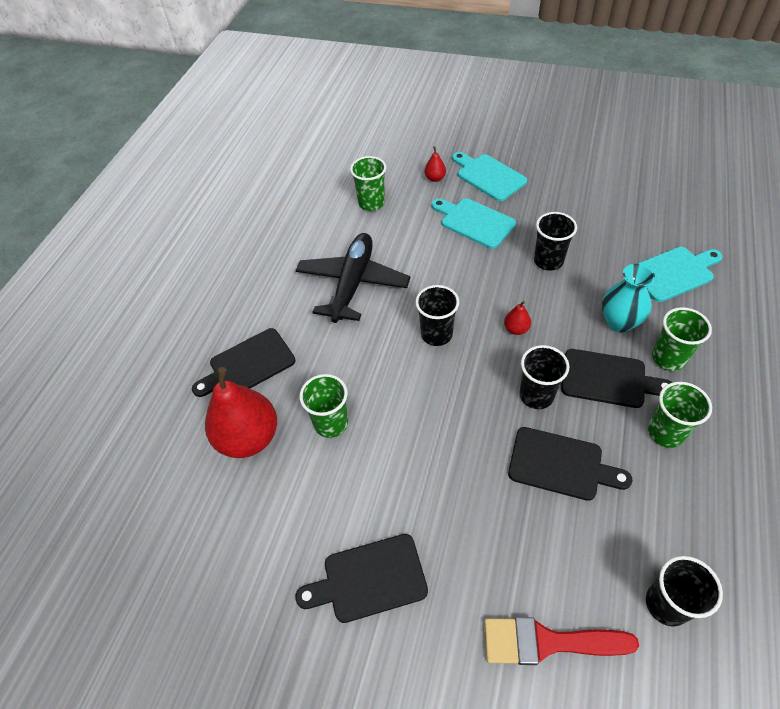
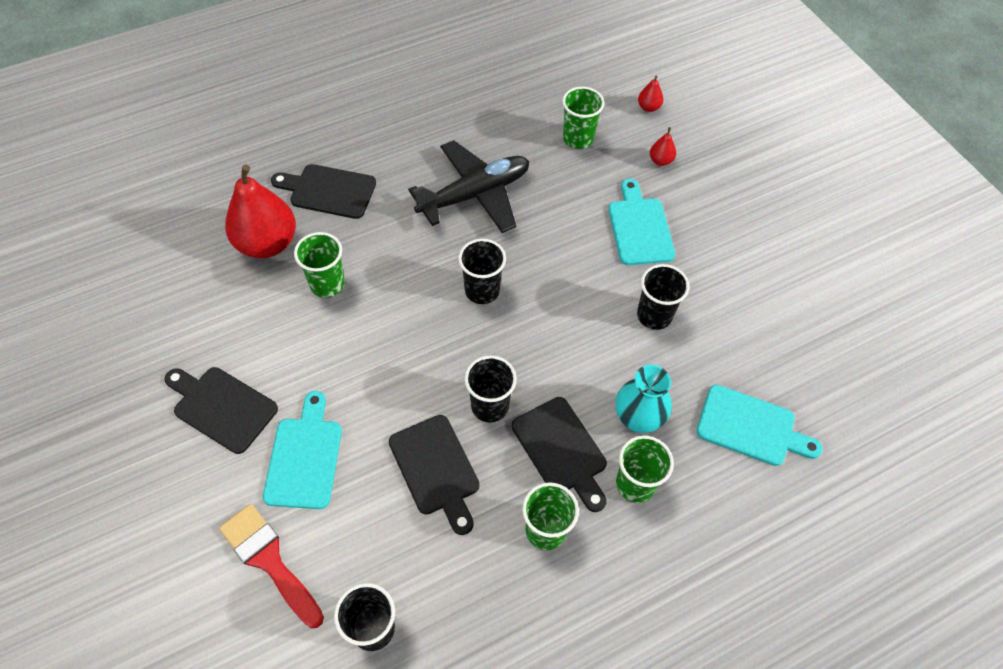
camera: 40 degrees right, 5 degrees up
(488, 176) = (710, 198): turquoise cutting board -> turquoise cutting board (304, 457)
(516, 329) = (547, 344): red pear -> red pear (648, 107)

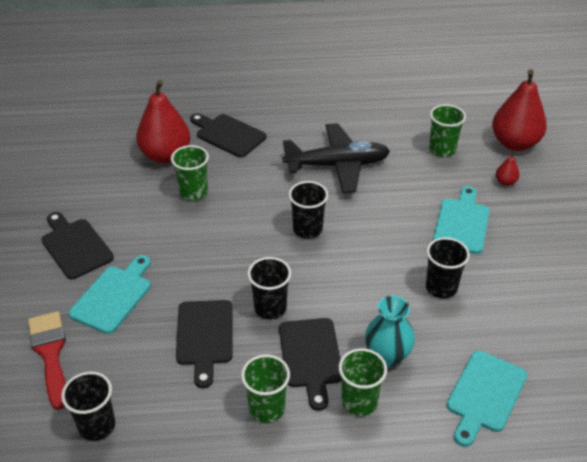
camera: 25 degrees right, 15 degrees down
(648, 107) = (514, 143): red pear -> red pear, size x2.37
(751, 427) = (485, 395): turquoise cutting board -> turquoise cutting board turned 75 degrees clockwise

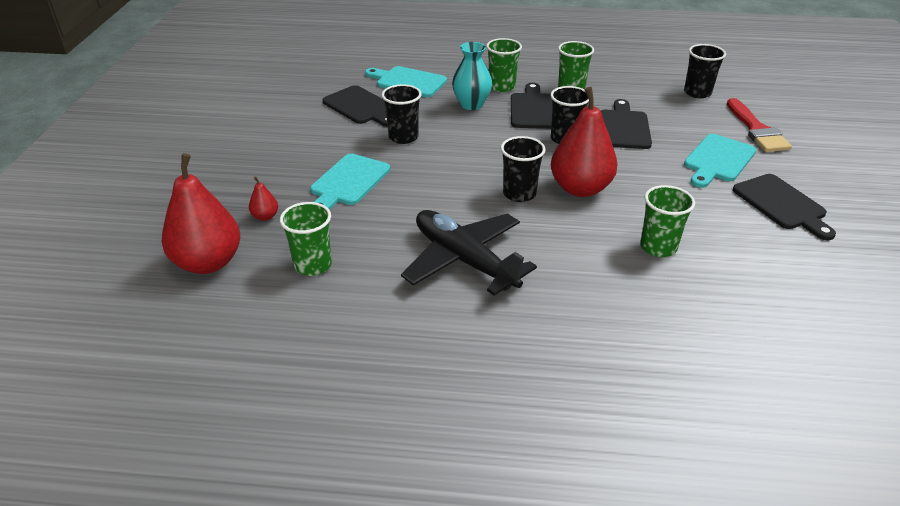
camera: 170 degrees left, 5 degrees down
(165, 155) = (711, 303): red pear -> red pear (580, 188)
(228, 135) = (620, 326): black cutting board -> black cutting board (360, 107)
(337, 165) = (464, 260): black plane -> black plane turned 45 degrees clockwise
(485, 395) = (408, 82): turquoise cutting board -> turquoise cutting board turned 105 degrees counterclockwise

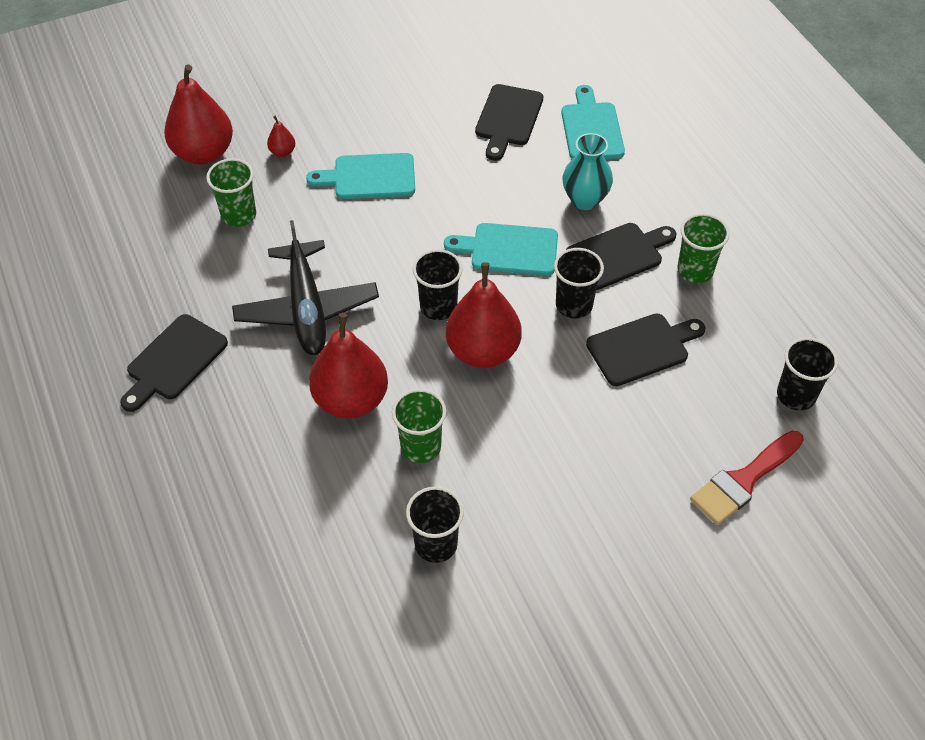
camera: 60 degrees right, 15 degrees up
(403, 137) = (475, 177): black cup -> black cup (436, 544)
(464, 260) = (307, 309): black plane -> black plane turned 150 degrees clockwise
(502, 86) = (648, 208): green cup -> none
(586, 268) = (351, 400): none -> red pear
(718, 160) = (635, 457): turquoise cutting board -> turquoise cutting board (509, 250)
(782, 204) = (579, 539): black cutting board -> black cutting board (174, 361)

